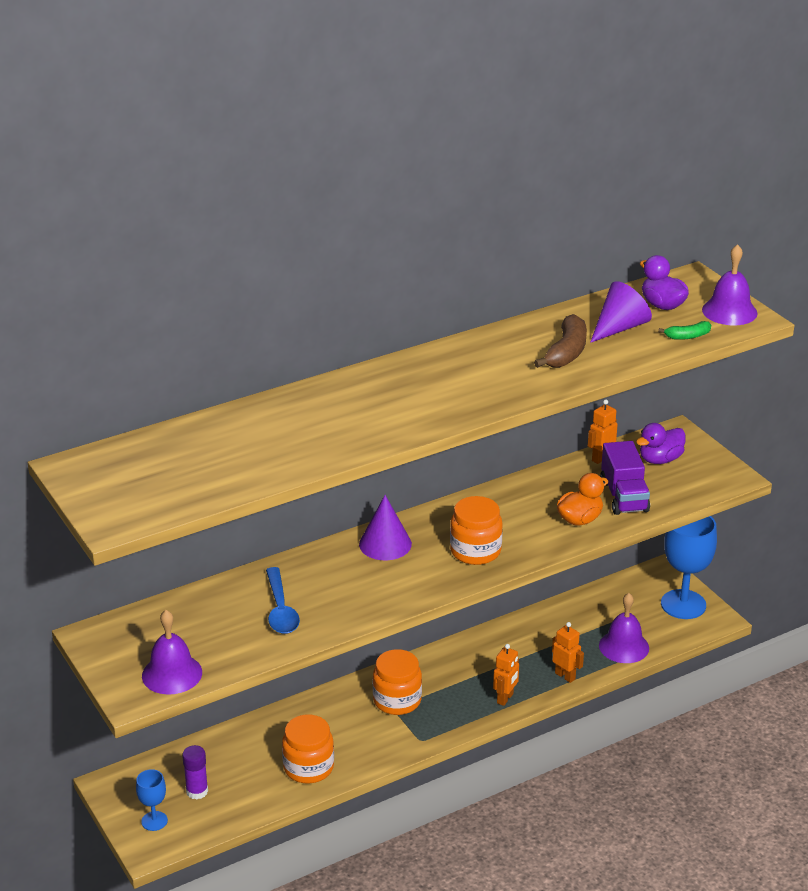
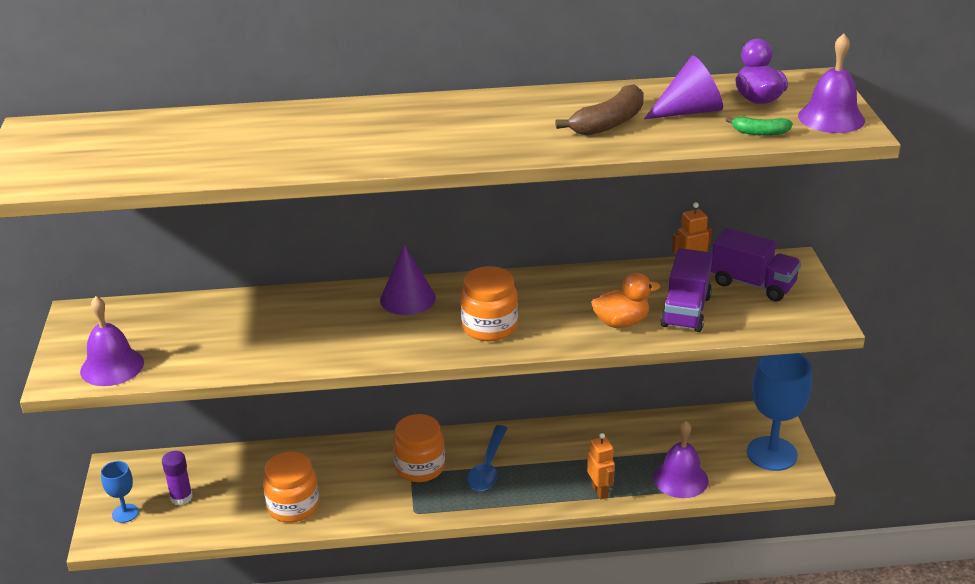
camera: 25 degrees right, 0 degrees up
(280, 609) = (259, 334): blue spoon -> blue spoon (488, 466)
(505, 698) = (524, 496): orange robot -> none
(660, 459) = (753, 284): purple duck -> purple truck

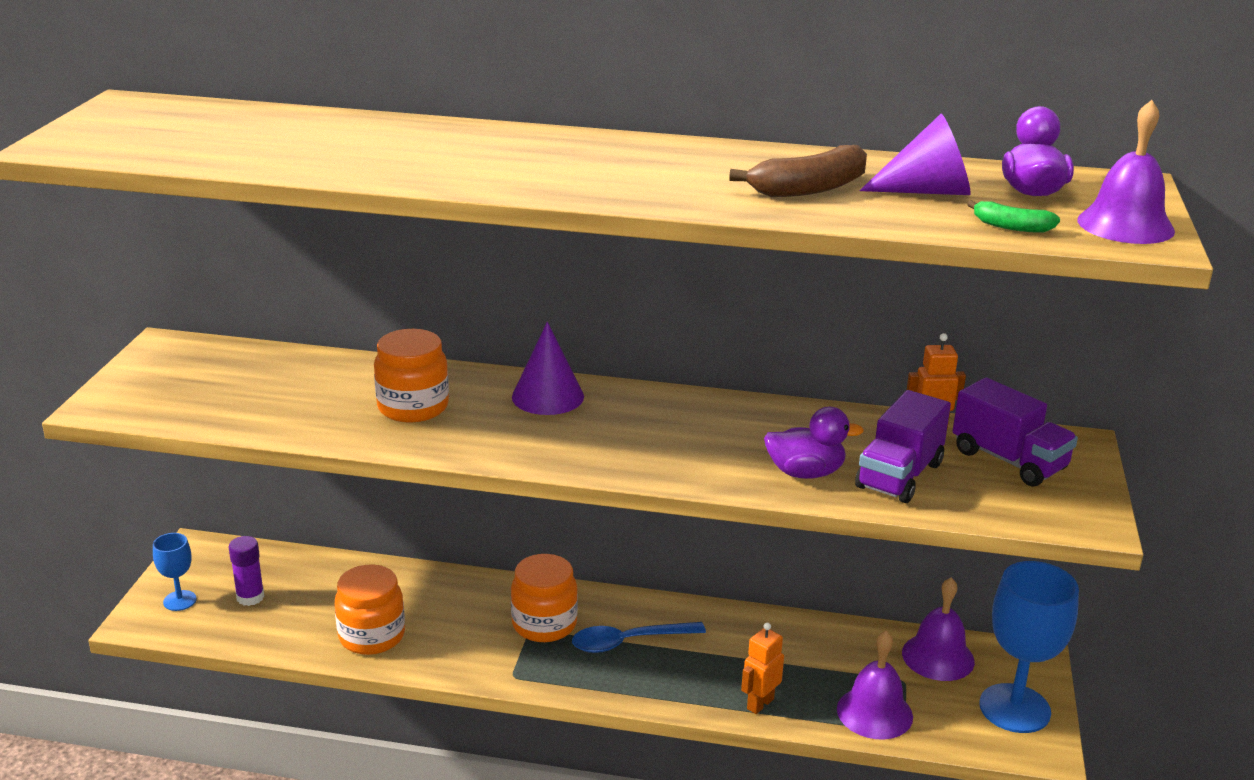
camera: 15 degrees right, 5 degrees down
(112, 366) = (163, 405): purple bell -> purple bell (938, 657)
(488, 466) = (629, 642): blue spoon -> blue spoon turned 45 degrees clockwise
(489, 327) = (631, 446): orange jar -> orange jar (413, 407)
(600, 491) = (760, 704): orange robot -> orange robot turned 135 degrees counterclockwise
(621, 322) = (805, 473): orange duck -> purple duck

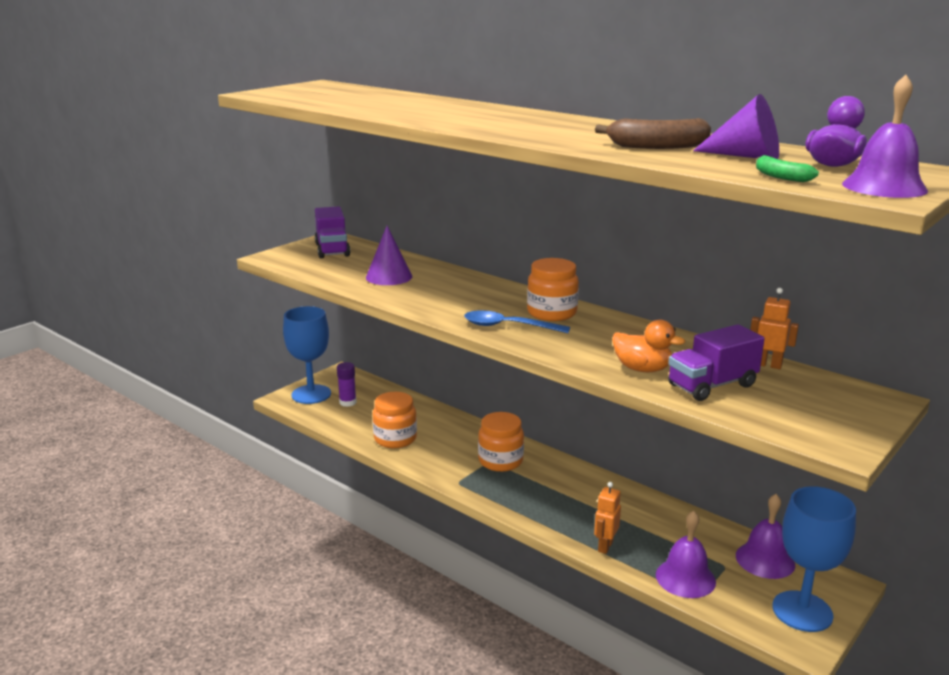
camera: 30 degrees right, 5 degrees down
(179, 600) = (311, 394): blue goblet -> blue goblet, size x2.00
(413, 407) = (429, 287): orange jar -> orange jar (552, 313)
(548, 396) = (514, 298): purple cone -> purple cone (389, 277)
(629, 642) = (546, 485): blue spoon -> blue spoon (508, 326)
(760, 704) = (605, 546): orange robot -> orange robot turned 45 degrees counterclockwise
(805, 473) = (642, 369): purple duck -> orange duck
(1009, 460) = (812, 396): purple truck -> purple truck (332, 250)

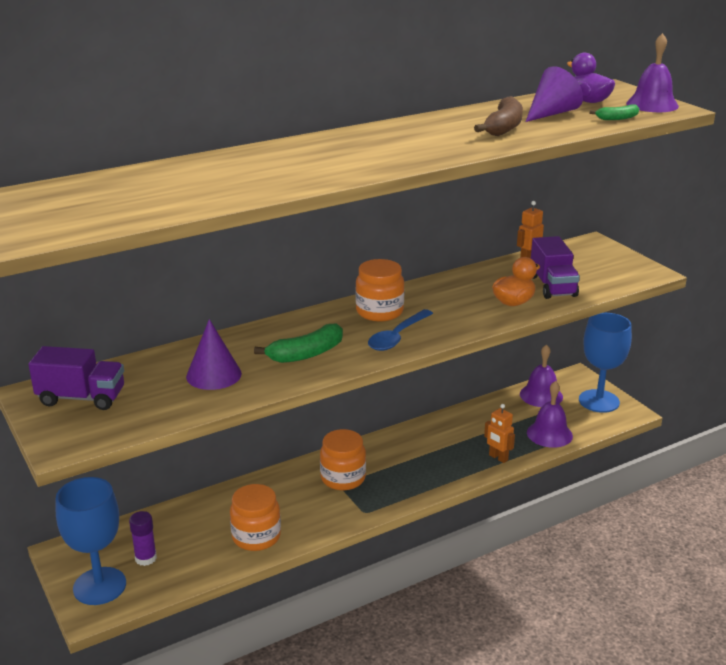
camera: 70 degrees left, 5 degrees up
(446, 299) = (306, 354): none -> green banana

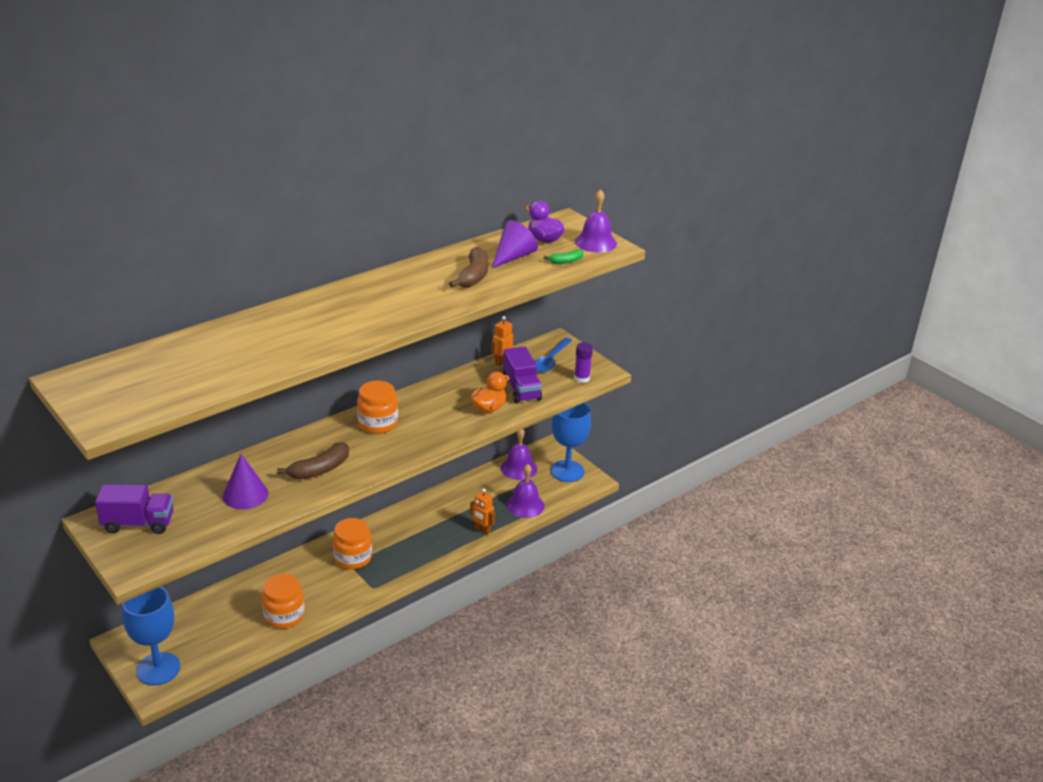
camera: 10 degrees left, 5 degrees up
(146, 558) = (193, 642): purple glue stick -> purple glue stick (581, 378)
(306, 354) = (320, 470): green banana -> brown banana
(397, 337) = (394, 448): blue spoon -> blue spoon (550, 360)

